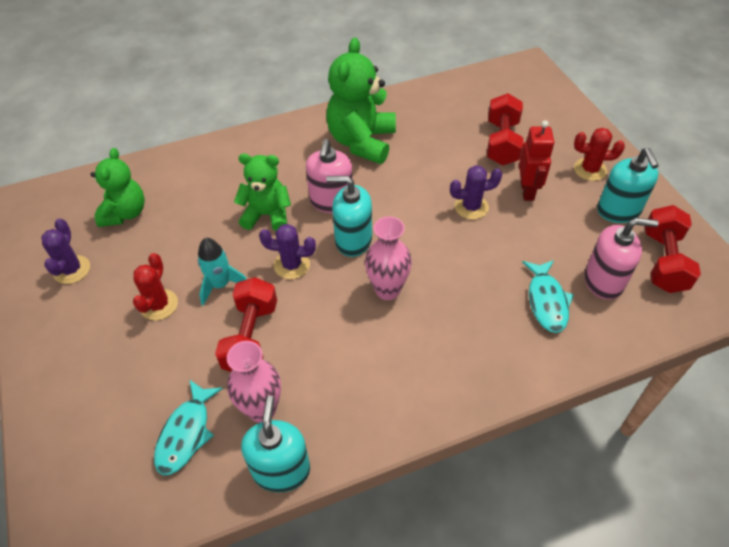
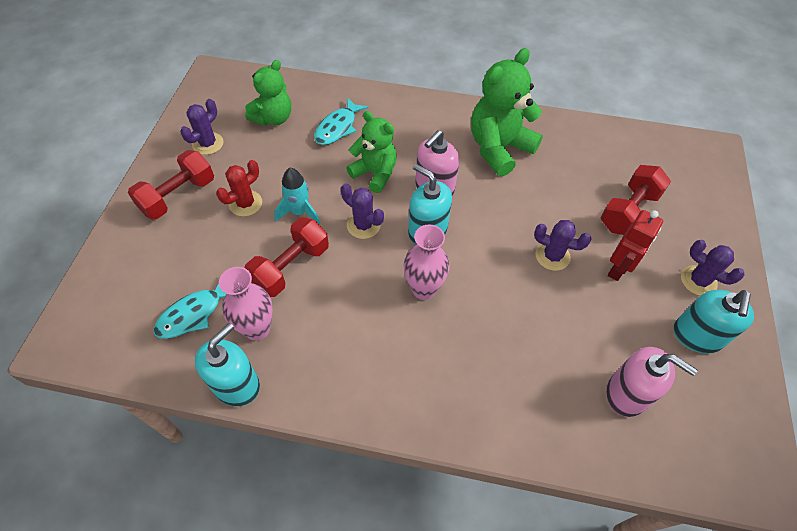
camera: 30 degrees right, 5 degrees up
(546, 301) = (556, 380): turquoise fish -> turquoise fish (338, 127)
(590, 170) = (698, 281): red cactus -> purple cactus
(663, 261) = (705, 411): red dumbbell -> red dumbbell (178, 196)

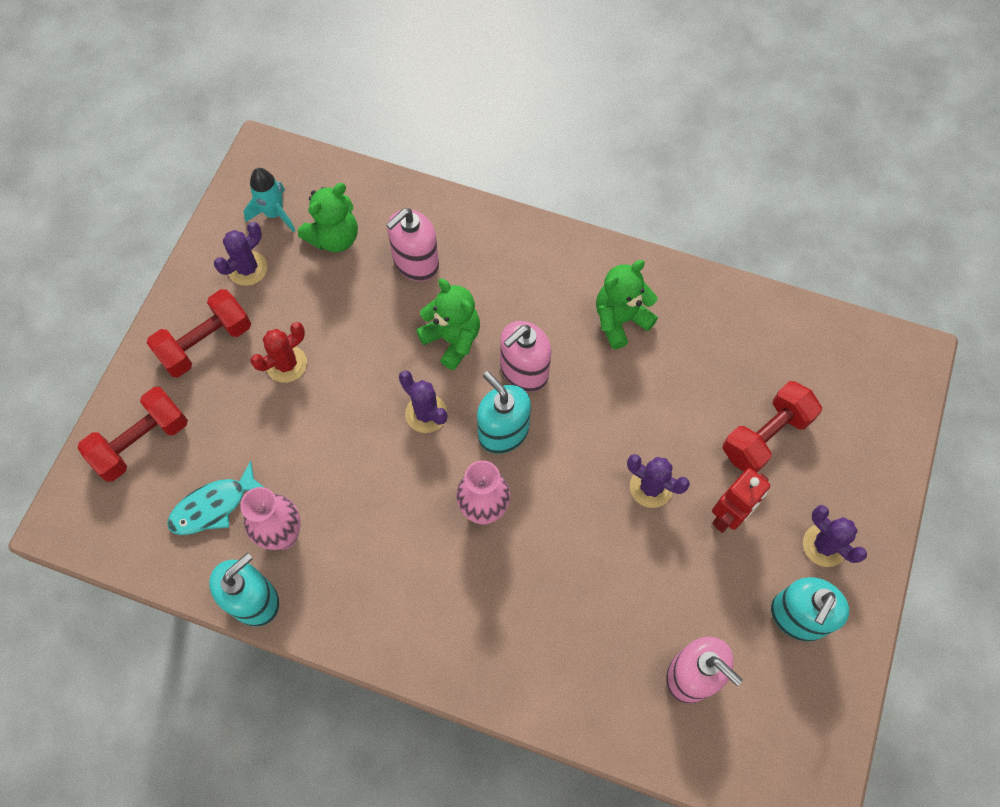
camera: 10 degrees right, 10 degrees up
(291, 267) = (331, 460): red dumbbell -> red dumbbell (142, 442)
(299, 212) = (350, 385): turquoise rocket -> turquoise rocket (274, 213)
(338, 127) = (415, 262): turquoise fish -> pink soap dispenser
(499, 148) = (620, 320): green teddy bear -> green teddy bear, size x0.66

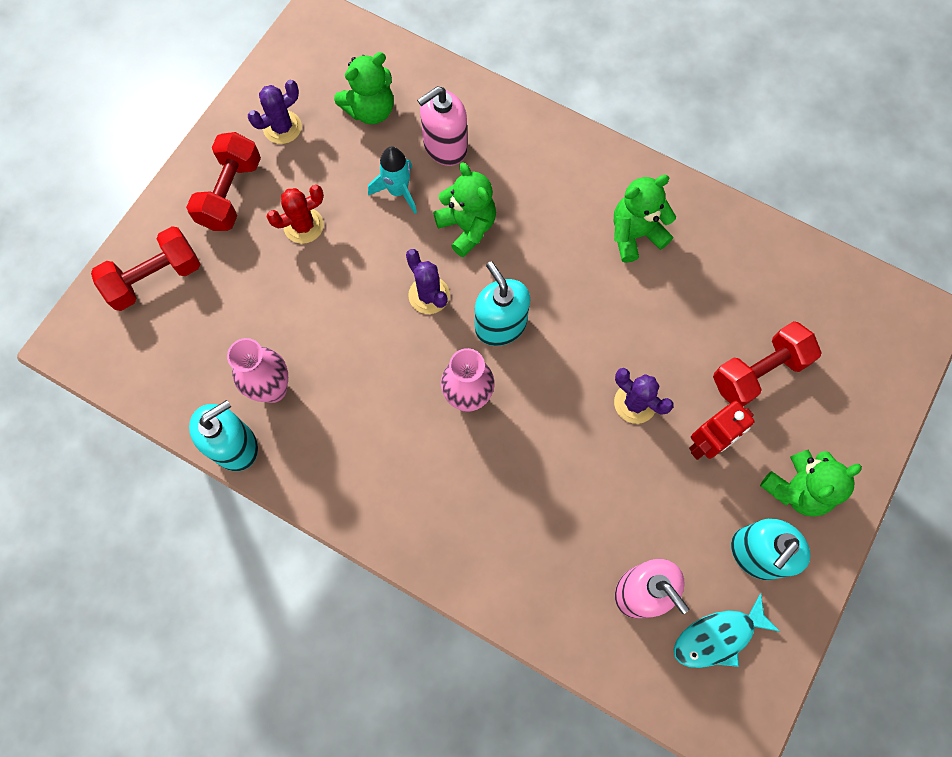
camera: 10 degrees right, 5 degrees up
(206, 343) = (231, 193): red dumbbell -> red dumbbell turned 45 degrees counterclockwise
(214, 506) = (212, 350): turquoise fish -> turquoise fish (718, 636)
(274, 213) = (317, 78): turquoise rocket -> turquoise rocket (398, 191)
(524, 371) = (531, 269): pink soap dispenser -> none
(824, 545) = (796, 489): purple cactus -> green teddy bear

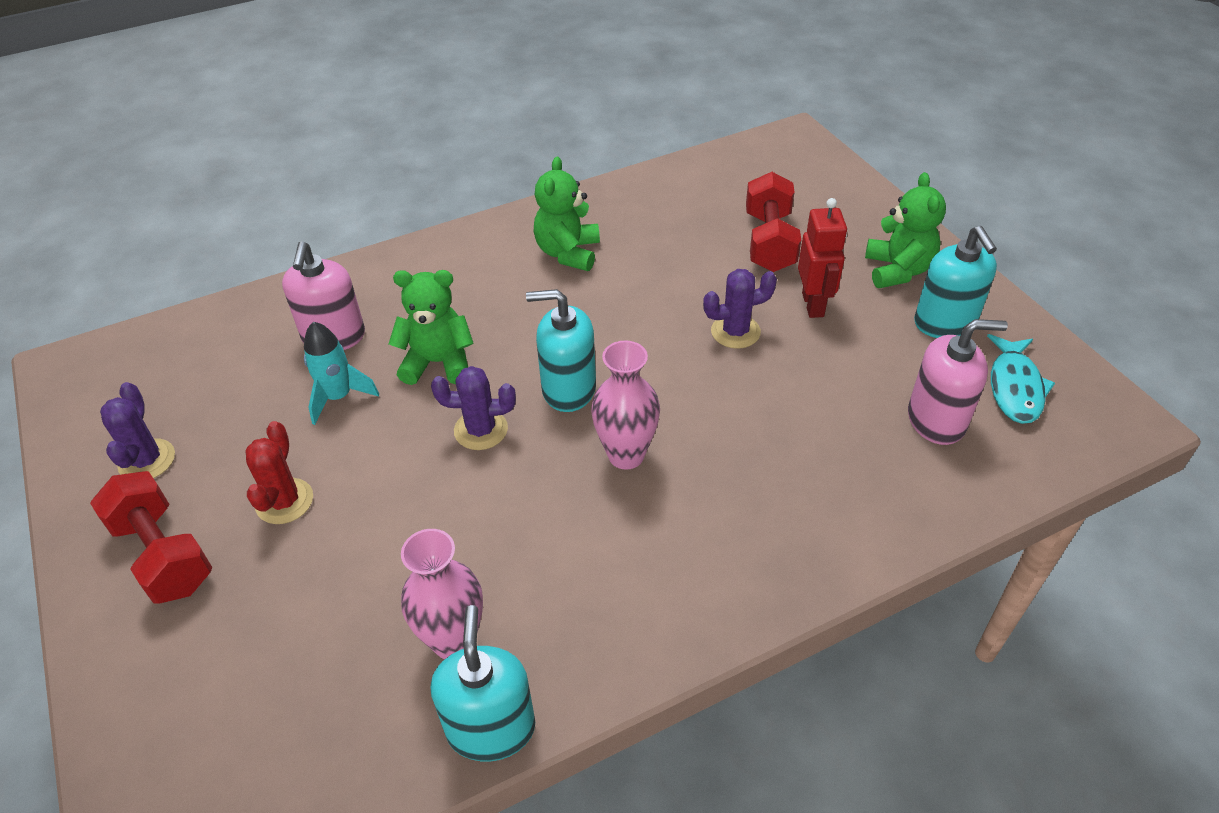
camera: 55 degrees left, 25 degrees down
(155, 278) = (176, 704): red dumbbell -> none
(370, 110) = (224, 374): green teddy bear -> none

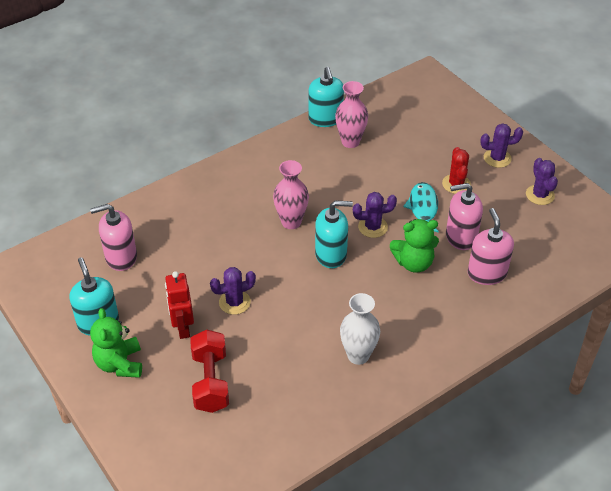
camera: 170 degrees right, 0 degrees up
(163, 554) = (497, 158): red dumbbell -> purple cactus
(339, 397) = (461, 237): turquoise rocket -> pink soap dispenser
(568, 253) = (358, 355): green teddy bear -> white vase
(1015, 387) = (69, 282): turquoise fish -> turquoise fish (423, 208)

